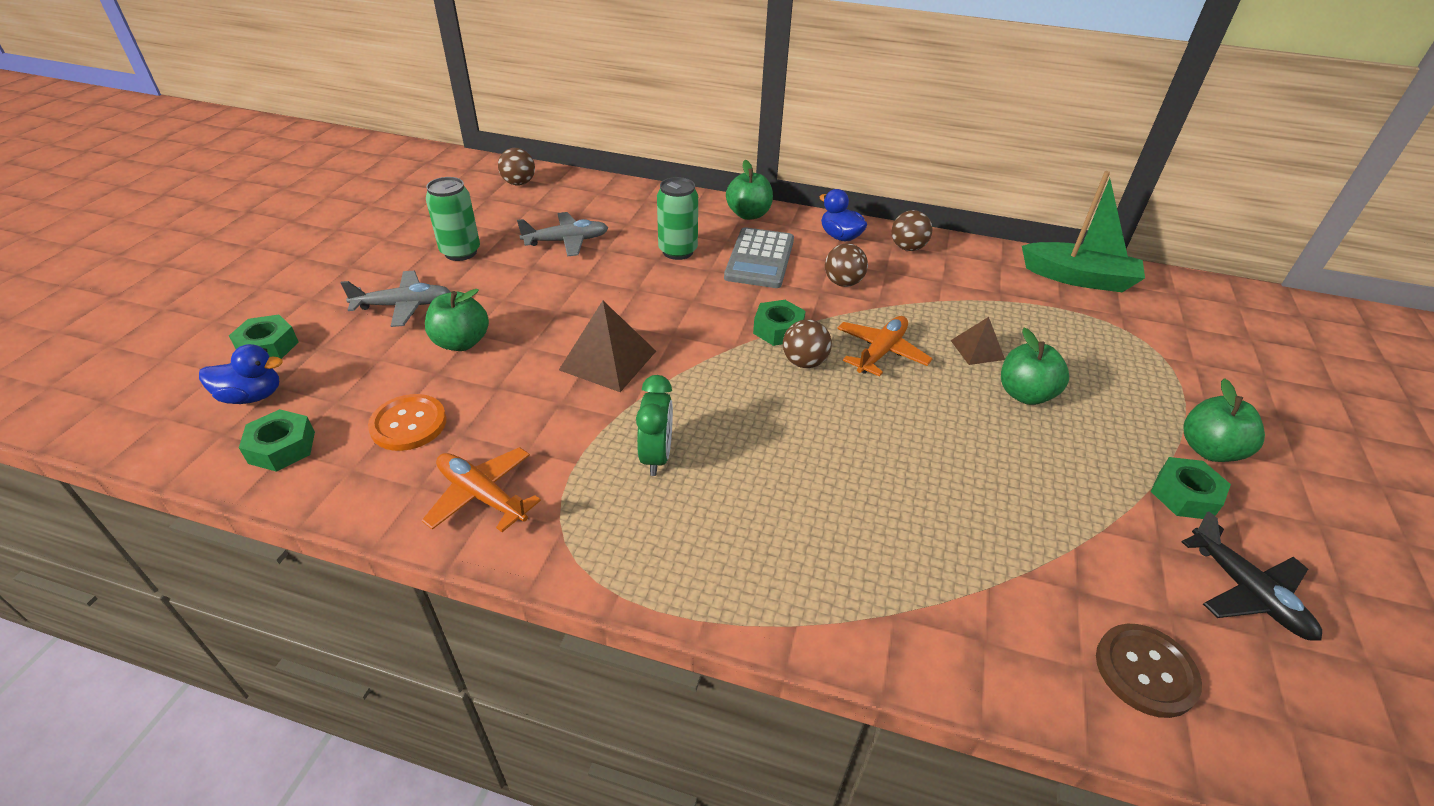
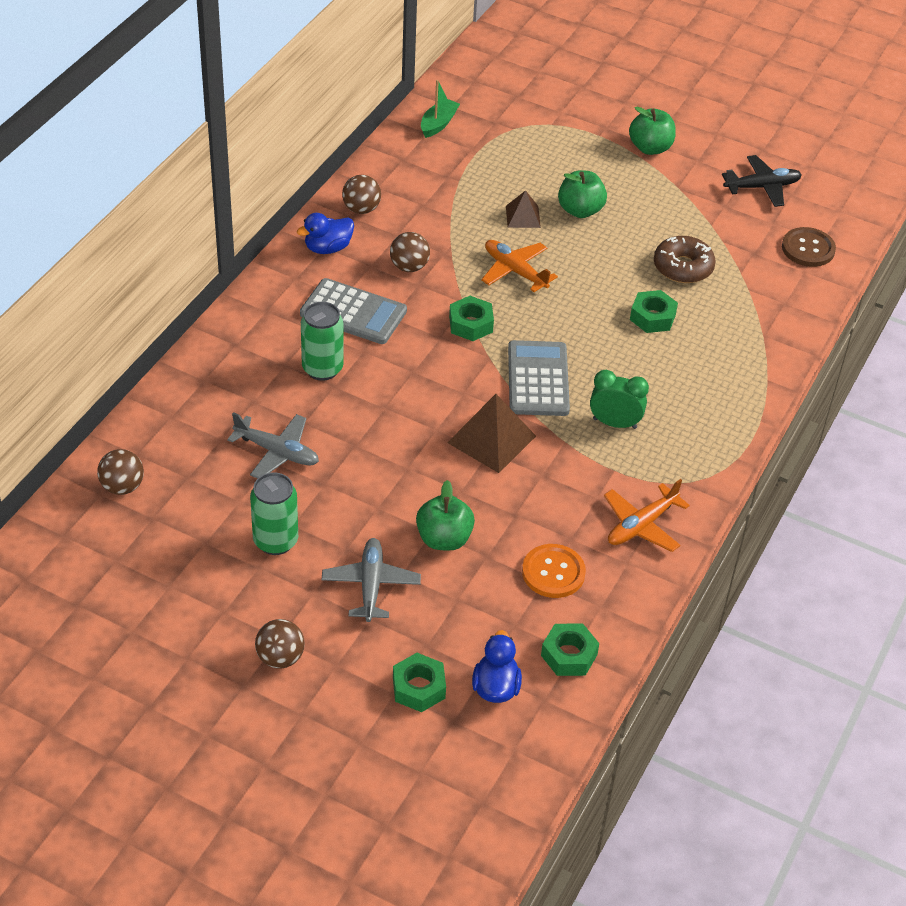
camera: 80 degrees left, 5 degrees up
(567, 241) = (277, 452): grey plane -> grey plane turned 120 degrees clockwise
(711, 385) = (538, 379): none -> grey calculator
(748, 214) = (263, 303): green apple -> none
(804, 362) = (519, 318): brown ball -> brown ball (280, 658)
(986, 503) = (683, 267): none -> brown donut
(1078, 278) = (438, 124): green boat -> green boat, size x0.57
(1184, 495) = (687, 177): green nut -> green nut (652, 317)

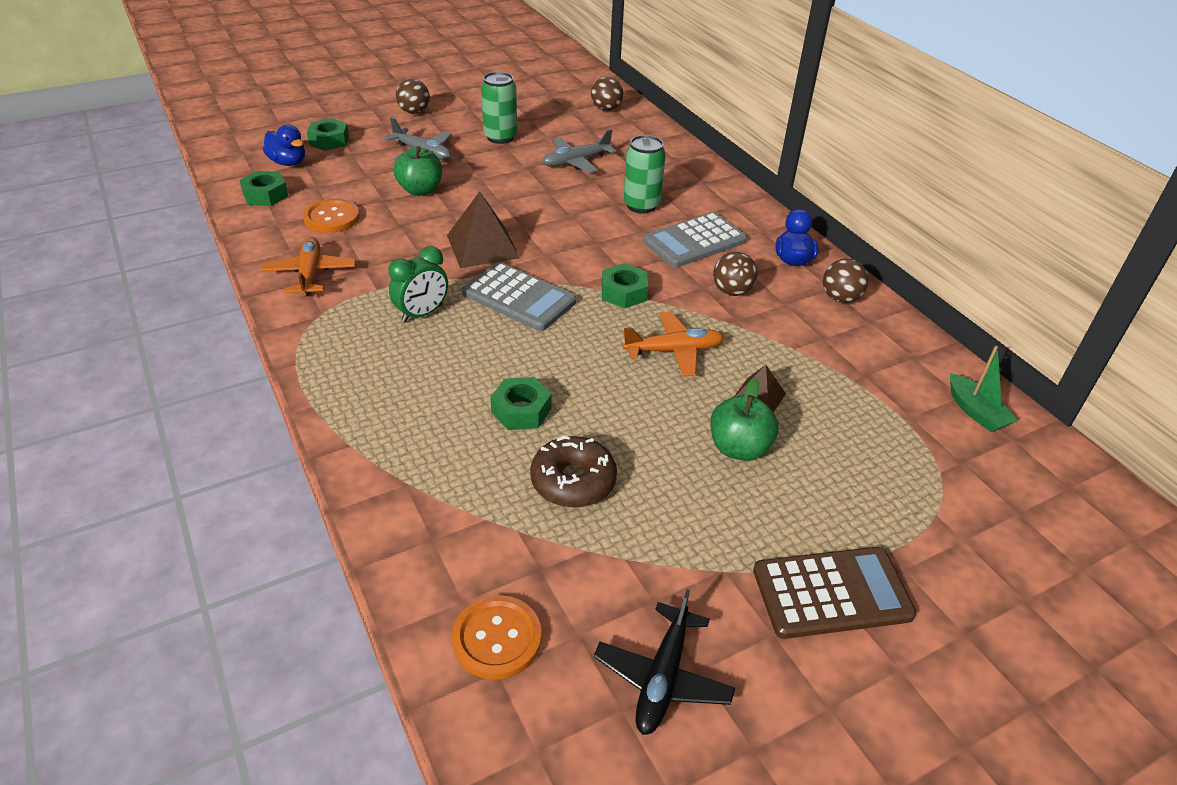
camera: 125 degrees right, 5 degrees down
(650, 148) = (831, 593): green apple -> brown calculator
(808, 249) = (497, 638): brown button -> orange button

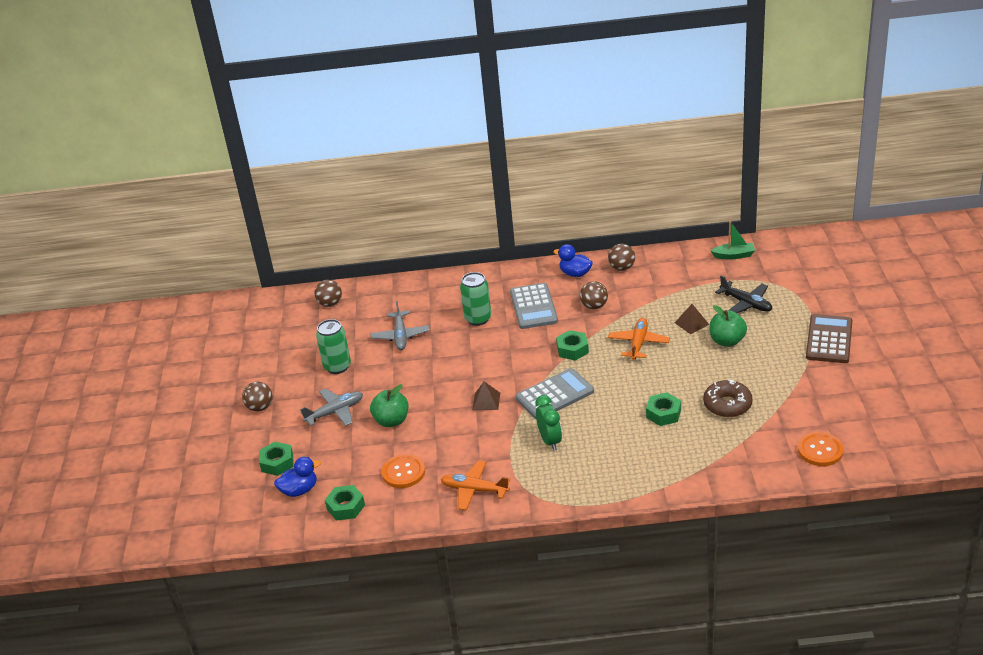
camera: 60 degrees left, 5 degrees down
(483, 246) = (486, 401): brown pyramid -> brown pyramid, size x0.58
(662, 677) = (857, 403): black plane -> black plane (746, 303)

